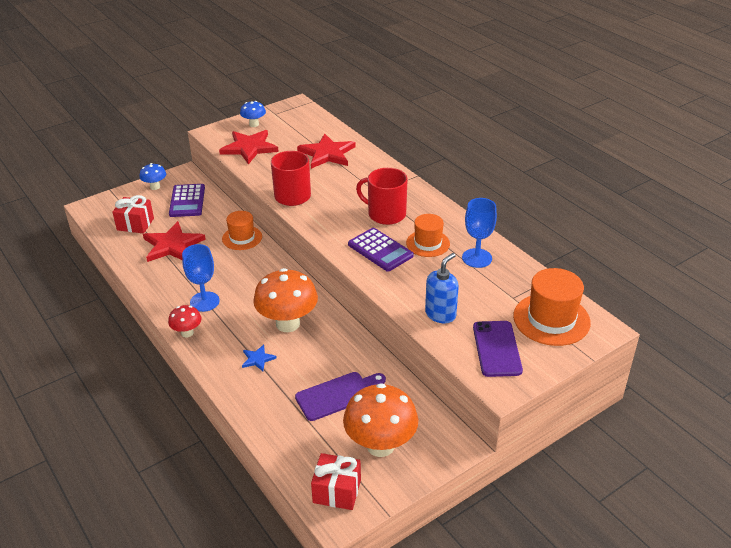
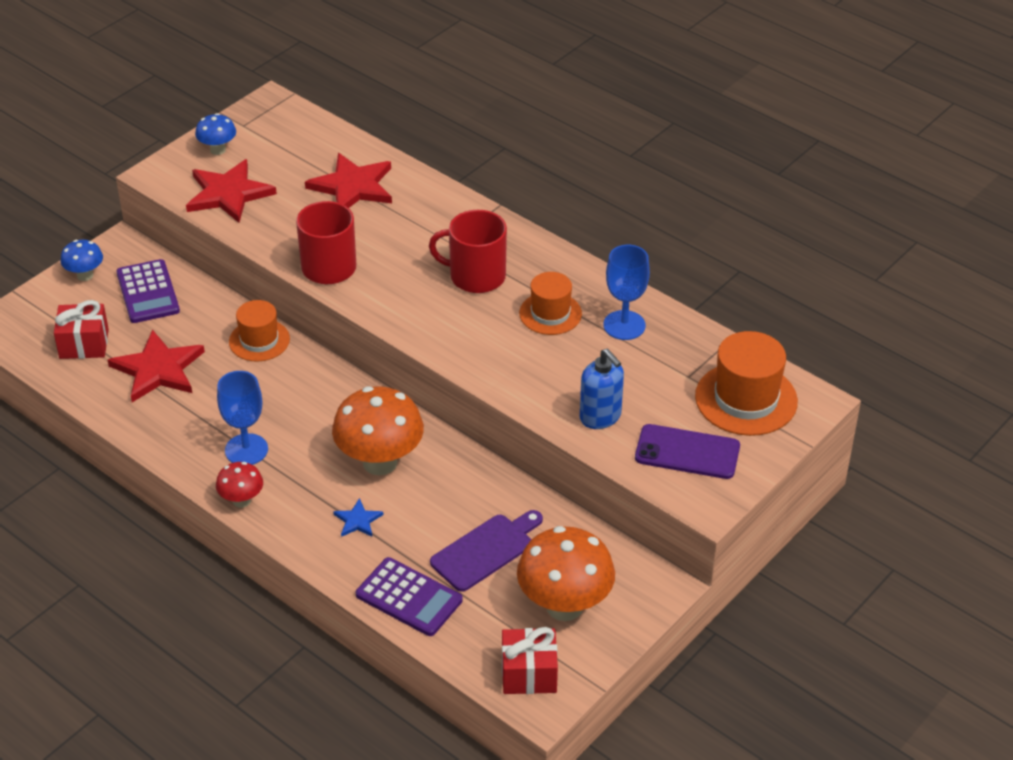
camera: 15 degrees left, 5 degrees up
(380, 250) = (487, 335): purple calculator -> purple calculator (409, 597)
(440, 314) = (600, 417): blue soap dispenser -> blue soap dispenser turned 120 degrees clockwise
(496, 349) = (687, 452): purple phone -> purple phone turned 60 degrees counterclockwise

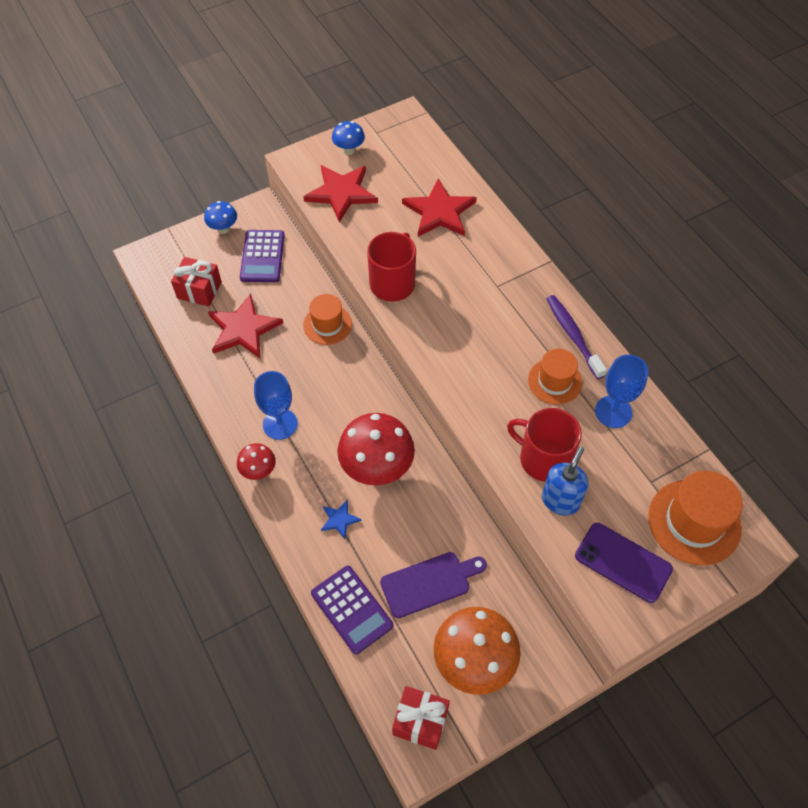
camera: 20 degrees right, 15 degrees up
(380, 462) = (377, 468): orange mushroom -> red mushroom
(475, 276) = (506, 326): red mug -> red mug (543, 459)
(553, 267) = (573, 335): none -> purple toothbrush
(600, 417) = (560, 500): blue soap dispenser -> blue soap dispenser turned 135 degrees counterclockwise

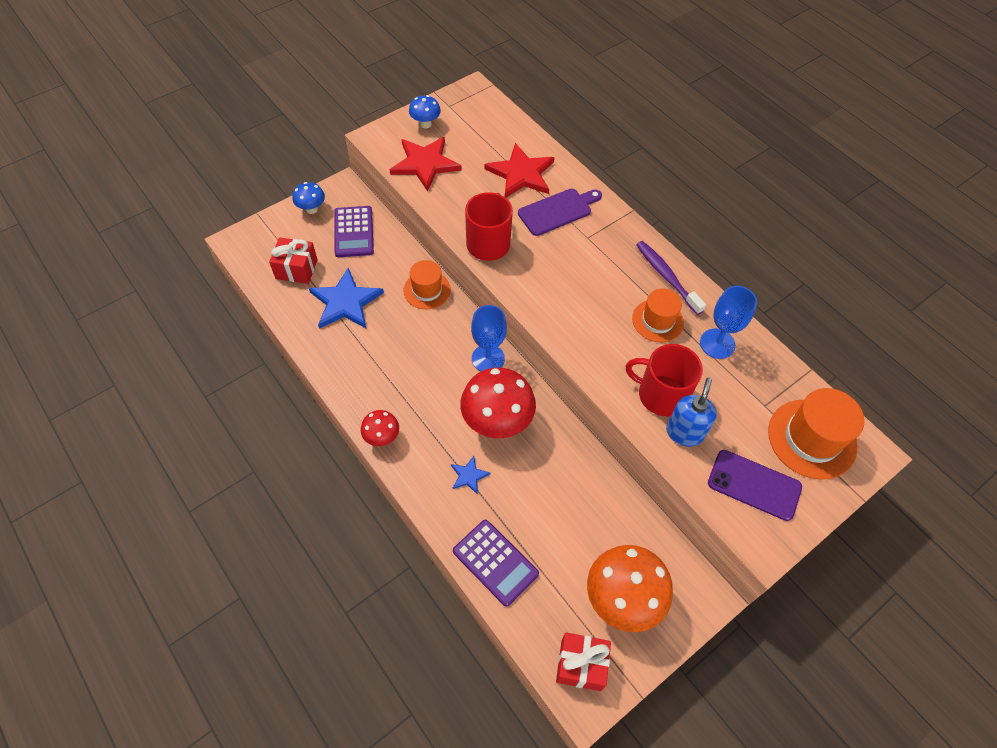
camera: 10 degrees left, 0 degrees up
(243, 329) = (346, 302): red star -> blue star
(280, 424) = (396, 389): blue goblet -> blue goblet (488, 358)
(429, 583) = (566, 527): purple cutting board -> purple cutting board (557, 211)

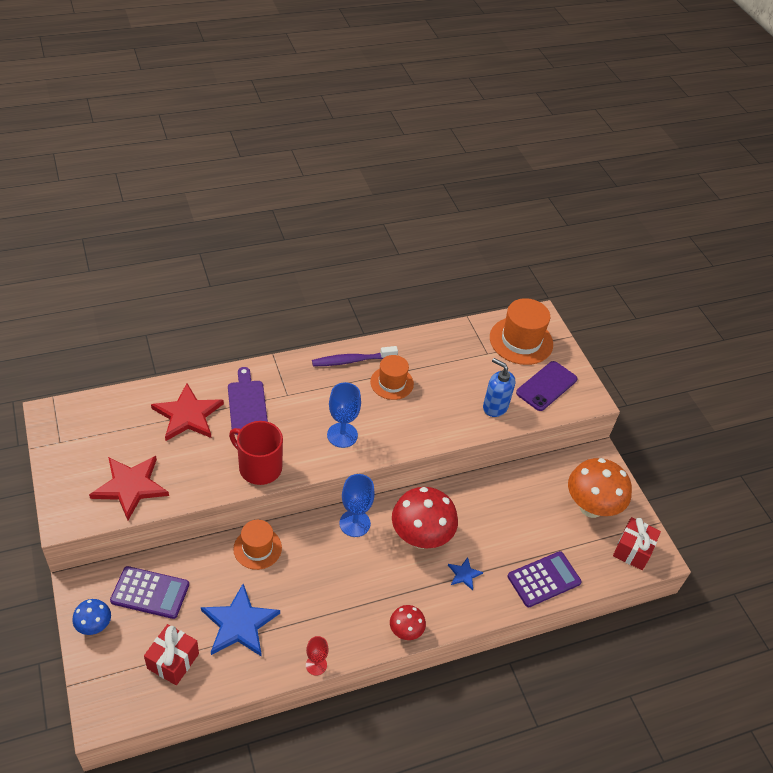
camera: 75 degrees left, 10 degrees down
(323, 372) = (316, 665): none -> red goblet
(425, 124) = (73, 469): blue mushroom -> none
(660, 394) = (458, 408): red mug -> none
(717, 343) = (426, 357): blue goblet -> blue goblet (342, 435)

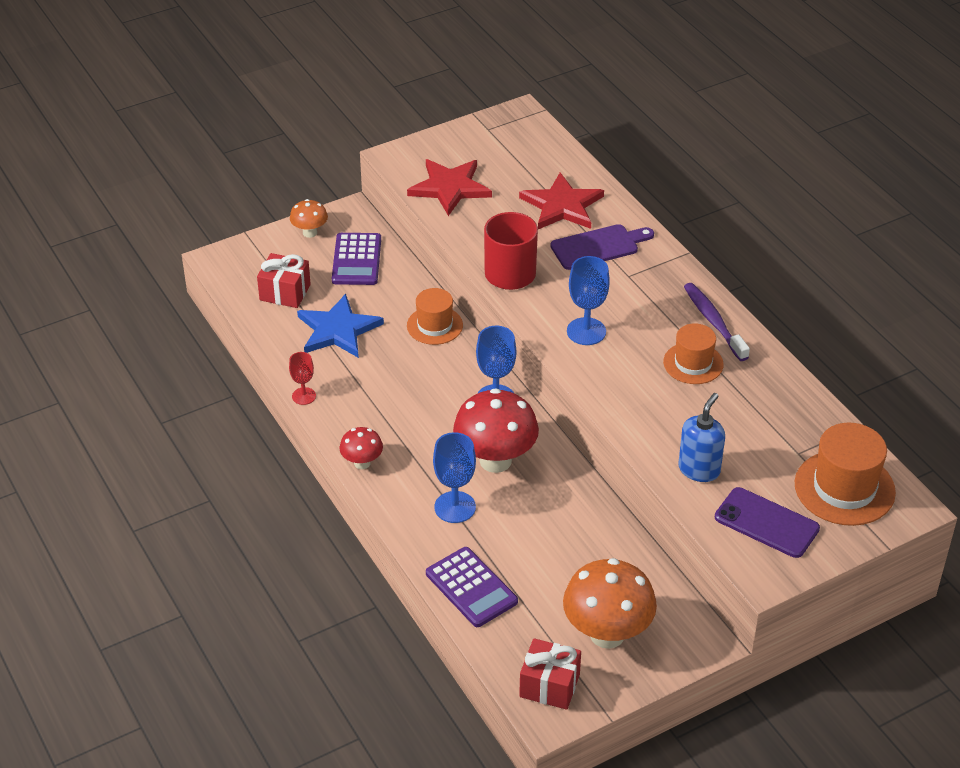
camera: 85 degrees right, 5 degrees down
(94, 626) = (310, 233): blue mushroom -> orange mushroom
(464, 574) = (455, 507): blue star -> blue goblet

